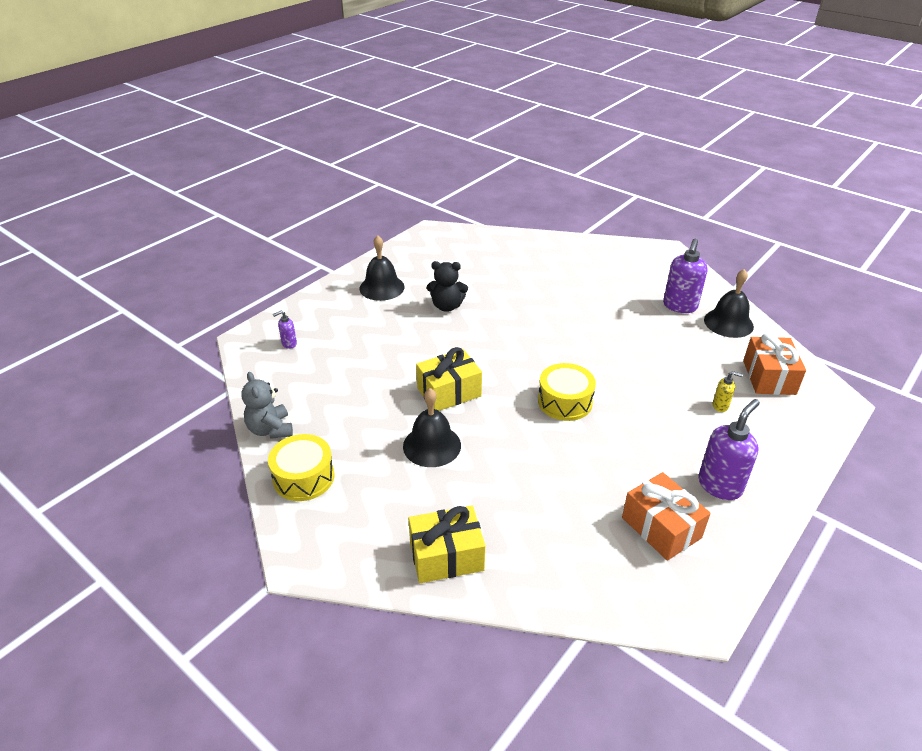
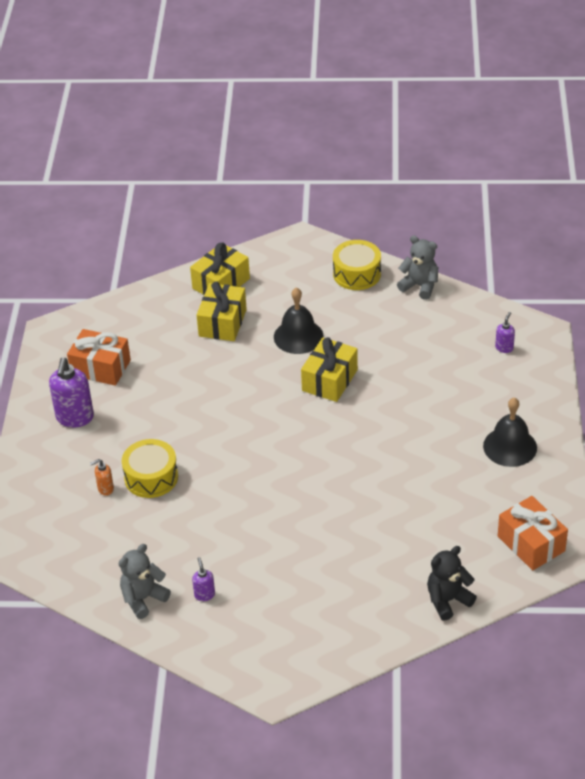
camera: 145 degrees right, 5 degrees up
(447, 306) = (425, 460): black teddy bear -> black teddy bear (448, 600)
(489, 504) = (222, 323): none -> yellow gift
(565, 402) = (233, 422): yellow drum -> yellow drum (151, 477)
(680, 306) = (204, 594): purple soap dispenser -> purple soap dispenser, size x0.50
(720, 406) = (105, 489): yellow soap dispenser -> orange soap dispenser
(728, 323) = (143, 598): black bell -> grey teddy bear
(769, 377) = (76, 545): orange gift -> orange gift (531, 543)

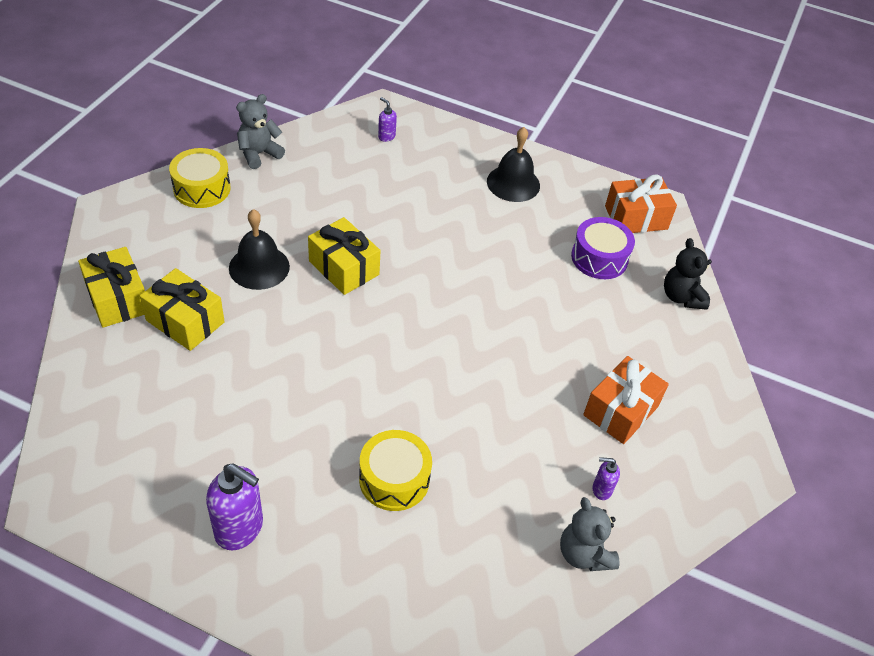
camera: 75 degrees left, 5 degrees up
(100, 368) = (168, 468): orange gift -> orange gift (621, 411)
(105, 489) = (387, 535): orange soap dispenser -> none
(456, 531) = (599, 258): none -> purple drum

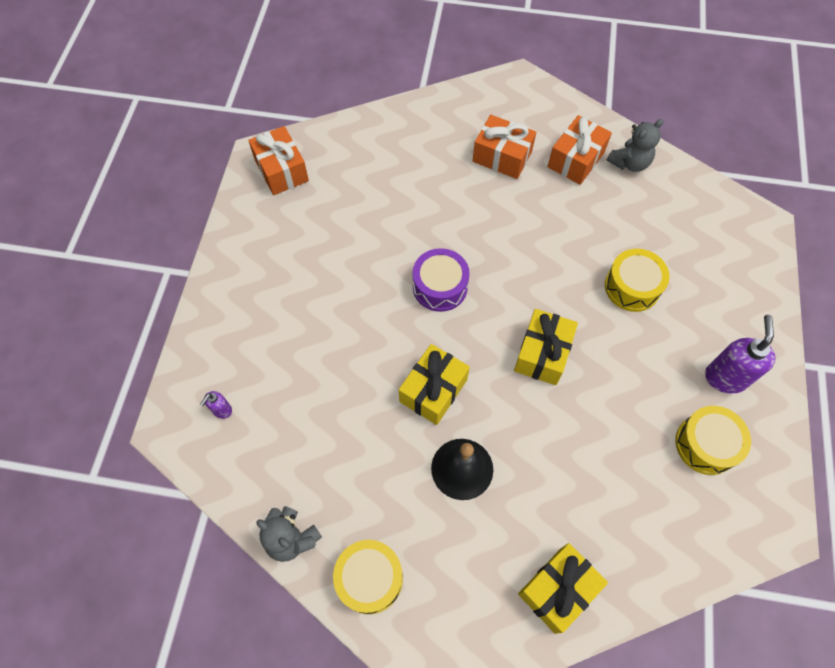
camera: 100 degrees left, 15 degrees up
(176, 472) = (706, 444): none -> yellow drum
(185, 321) = (556, 509): yellow gift -> yellow gift (542, 354)
(513, 183) = (264, 274): black bell -> none
(599, 258) = (343, 190): purple drum -> purple drum (440, 287)
(601, 489) = (575, 160): purple soap dispenser -> orange gift
(681, 297) = (368, 130): black teddy bear -> none

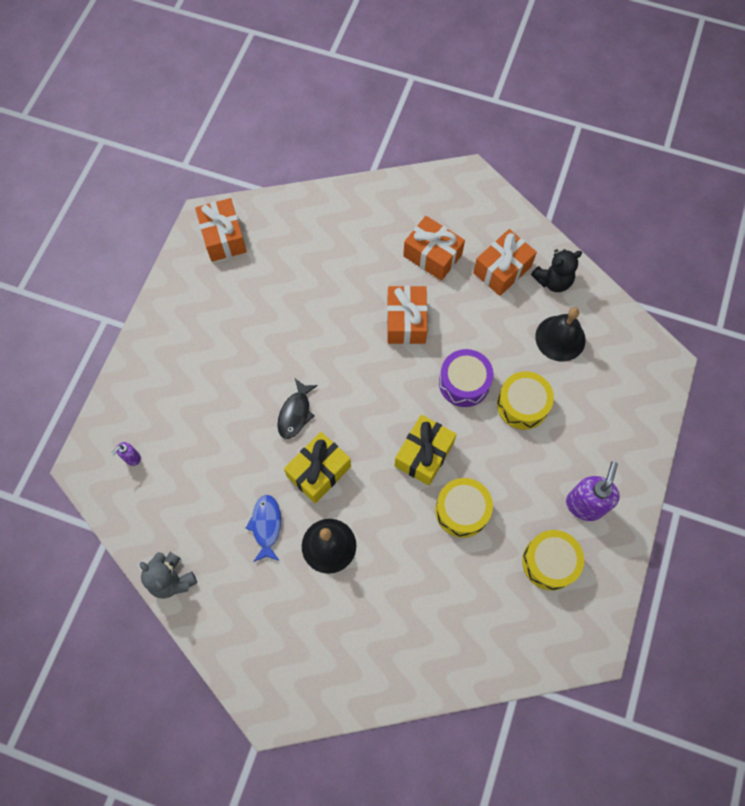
camera: 10 degrees right, 5 degrees up
(369, 578) = (230, 625): yellow drum -> yellow drum (462, 510)
(387, 459) = (266, 526): none -> blue fish
(394, 333) = (295, 413): none -> black fish
(440, 287) = (345, 376): purple drum -> purple drum (464, 383)
(490, 223) = (406, 321): none -> orange gift
(558, 590) = (387, 663): yellow gift -> none
(629, 163) = (553, 281): grey teddy bear -> black teddy bear
(652, 216) = (560, 338): none -> black bell

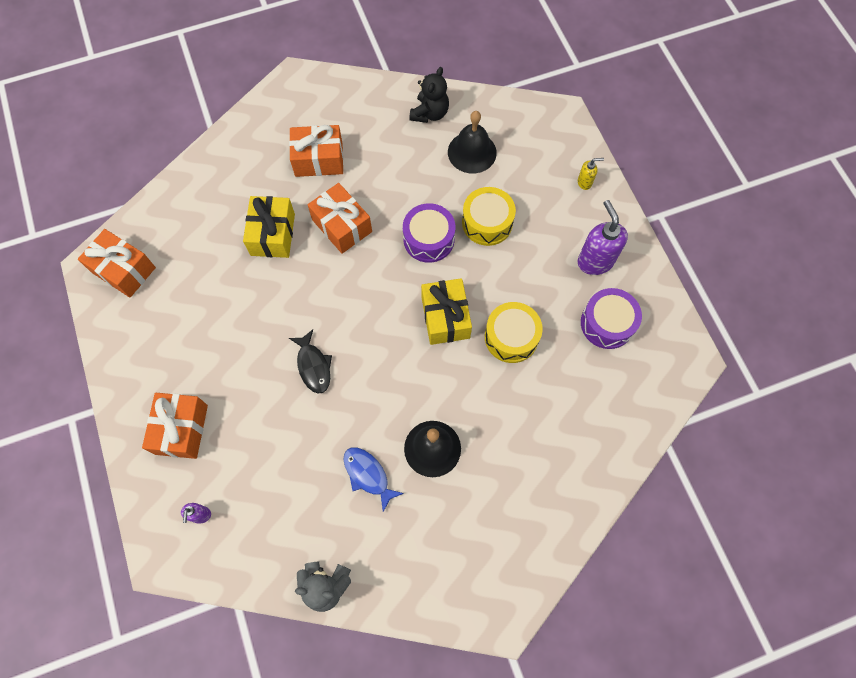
camera: 40 degrees left, 0 degrees up
(319, 471) = (373, 397): yellow gift -> yellow gift (273, 234)
(502, 269) = (383, 132): orange gift -> orange gift (181, 429)
(549, 562) = (607, 323): yellow drum -> purple drum
(634, 433) = (584, 182): none -> yellow soap dispenser

